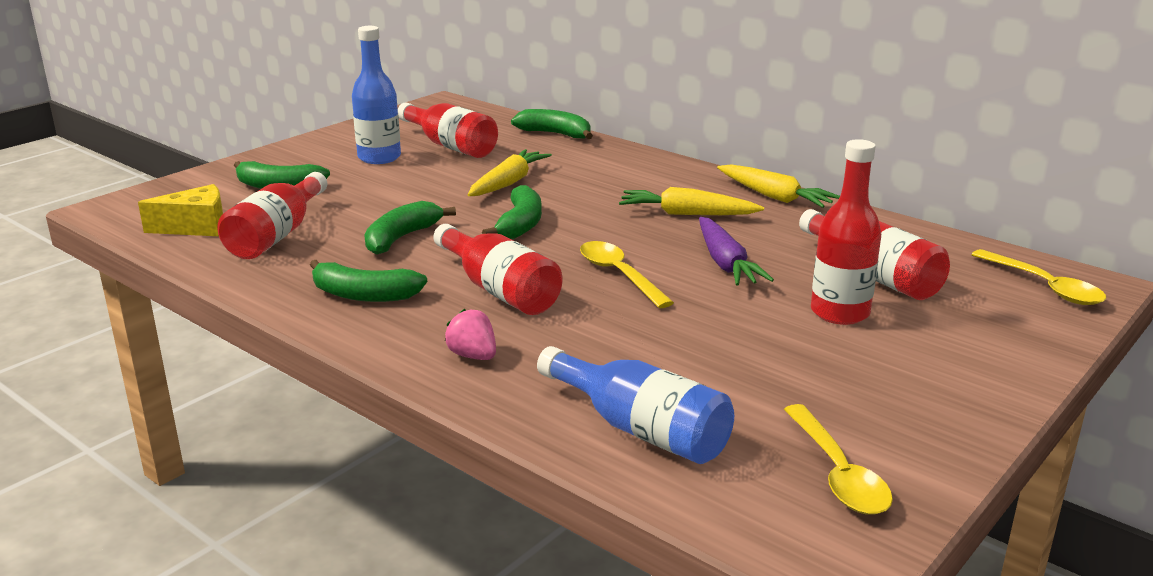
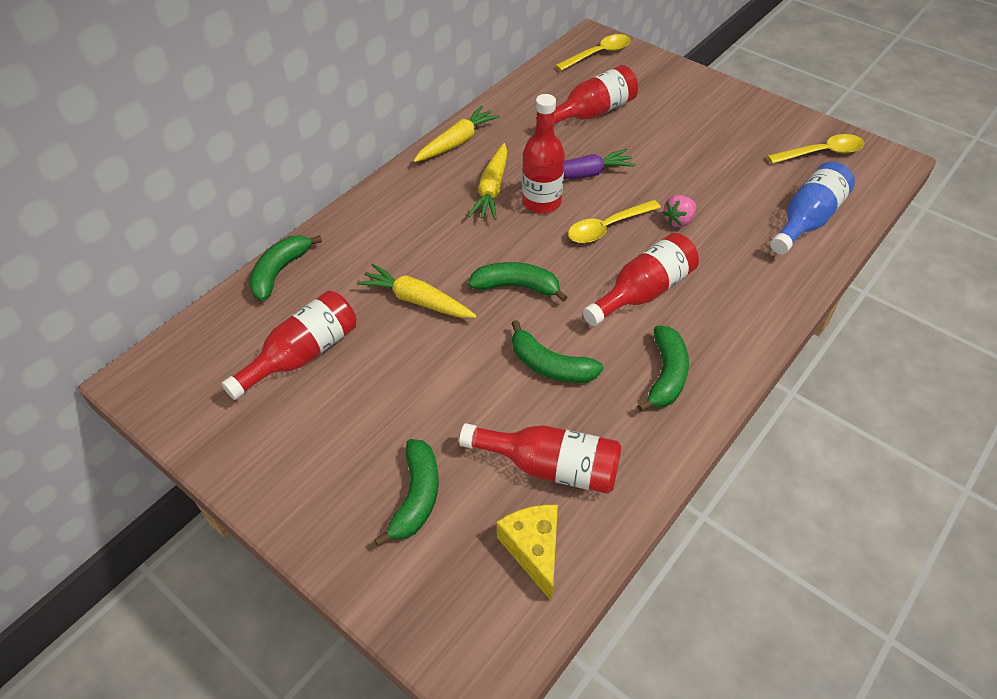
camera: 90 degrees left, 25 degrees up
(379, 158) = (332, 415): blue bottle -> none
(473, 356) = (745, 299): pink strawberry -> pink strawberry (678, 221)
(839, 313) = (647, 133): red bottle -> red bottle (541, 202)

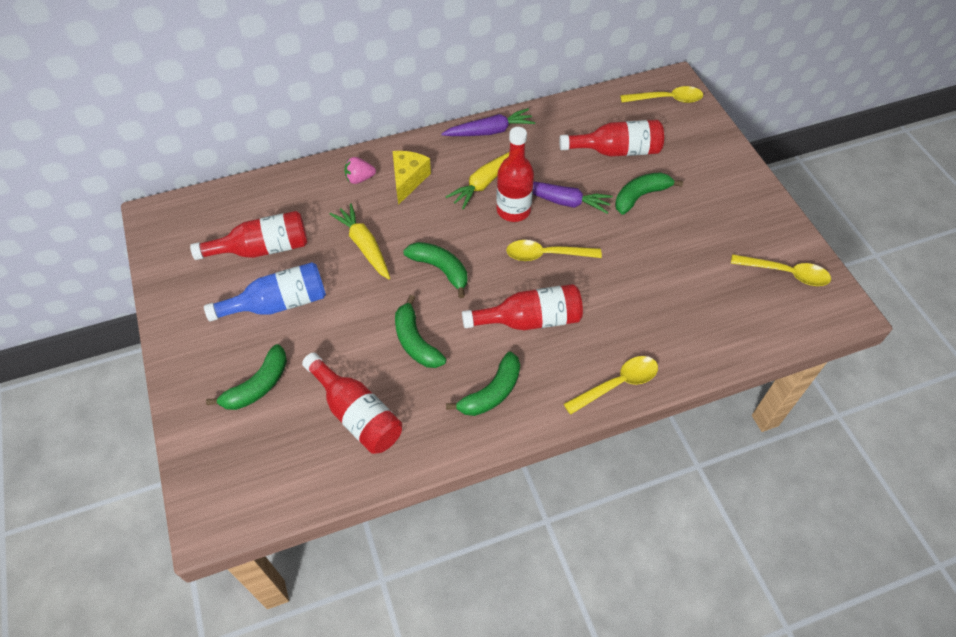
camera: 30 degrees right, 5 degrees up
(280, 272) = (292, 180): green banana -> green banana (640, 196)
(456, 142) = (489, 131): yellow carrot -> purple carrot
(533, 550) = (301, 463): yellow cheese -> yellow cheese (408, 180)
(678, 221) = (607, 276): pink strawberry -> pink strawberry (359, 179)
(770, 309) = (617, 384): none -> yellow spoon
(807, 220) = (717, 326): blue bottle -> blue bottle (278, 304)

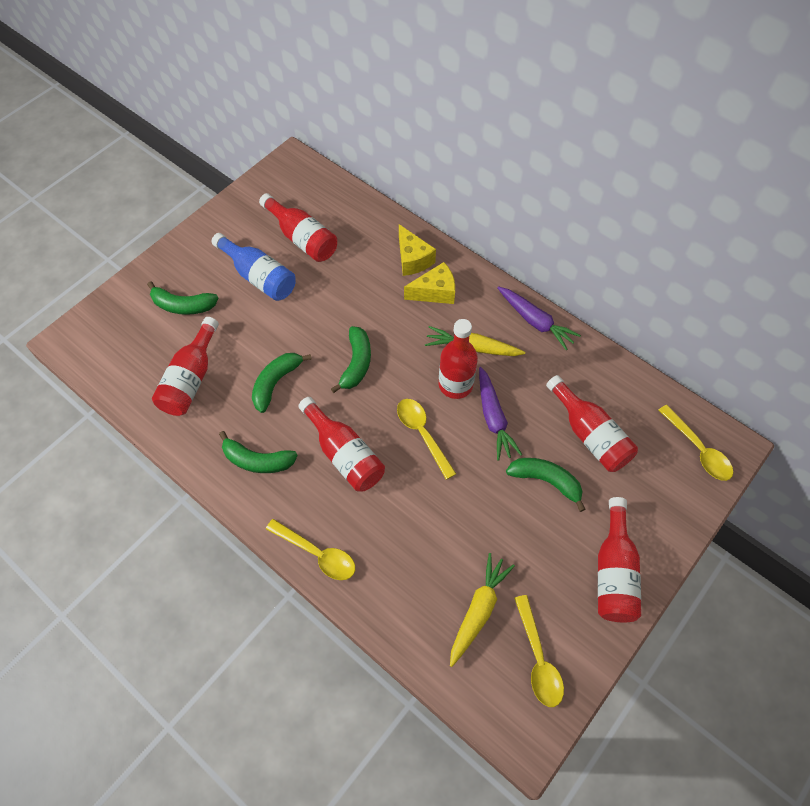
camera: 60 degrees right, 5 degrees up
(359, 179) = (412, 259): pink strawberry -> yellow cheese
(364, 246) = (346, 300): yellow carrot -> yellow carrot (478, 610)
(738, 195) = (613, 572): none -> red bottle

